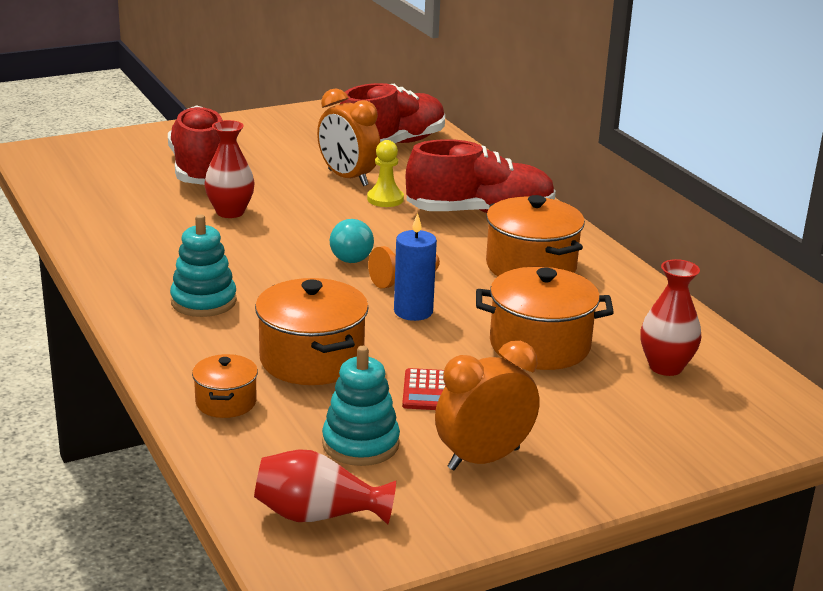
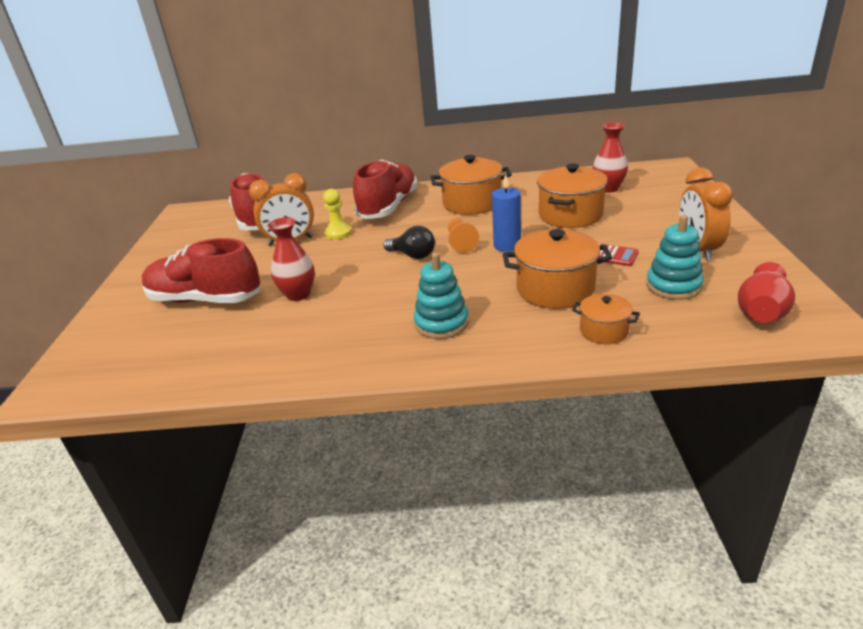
camera: 60 degrees left, 5 degrees up
(352, 255) = (413, 255): turquoise light bulb -> black light bulb

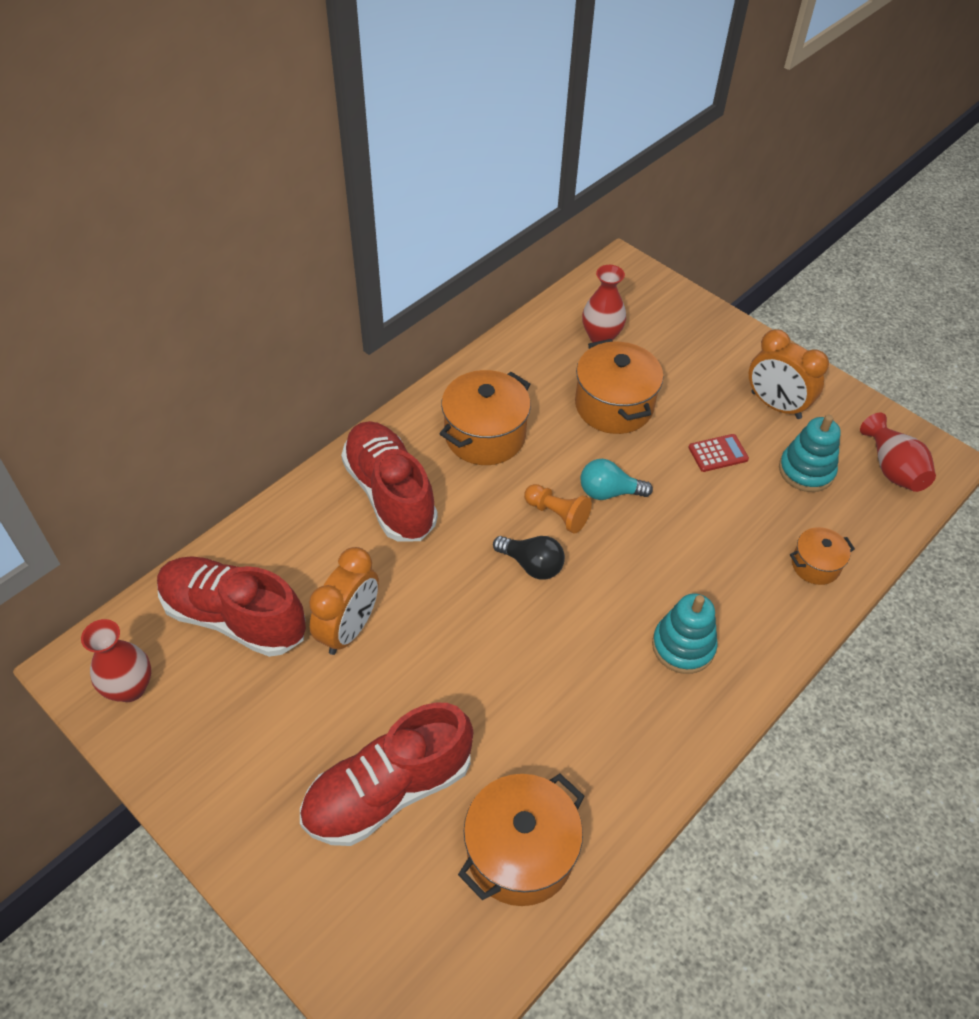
camera: 50 degrees left, 20 degrees up
(298, 294) = (489, 706): red vase -> red vase (130, 688)
(338, 233) = (391, 578): yellow pawn -> none
(413, 255) = (532, 565): black light bulb -> black light bulb turned 45 degrees clockwise
(507, 246) = (609, 492): blue candle -> turquoise light bulb
(555, 289) = (723, 533): orange pot -> orange pot (520, 852)

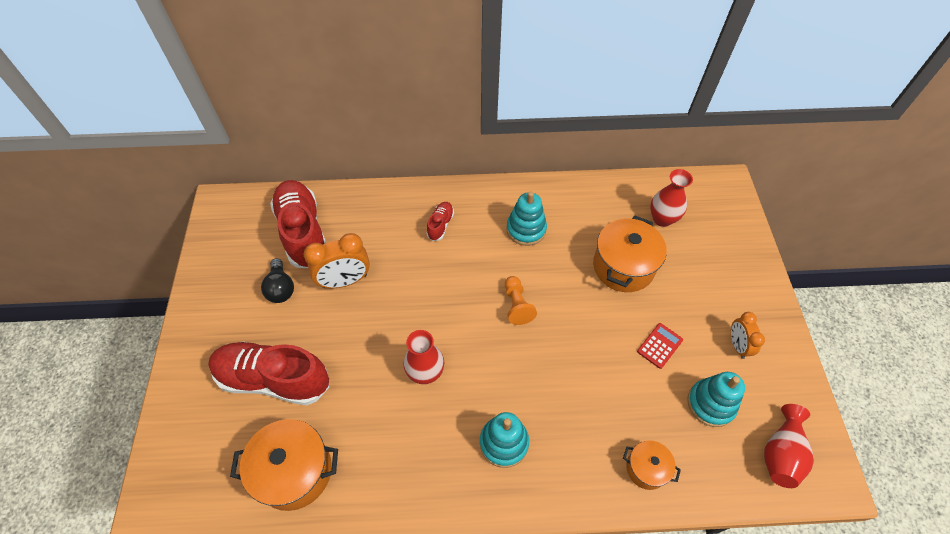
camera: 45 degrees right, 5 degrees up
(130, 688) = (228, 230): red vase -> red vase (425, 373)
(390, 494) = (440, 225): red shoe -> red shoe, size x0.45
(485, 435) = (526, 229): orange pot -> turquoise stacking toy
(532, 565) = (471, 322): black light bulb -> black light bulb (281, 288)
(609, 492) = (562, 316): turquoise light bulb -> none
(718, 453) = (659, 346): red calculator -> red calculator turned 75 degrees counterclockwise
(775, 405) = (737, 345): orange clock -> orange clock, size x0.62

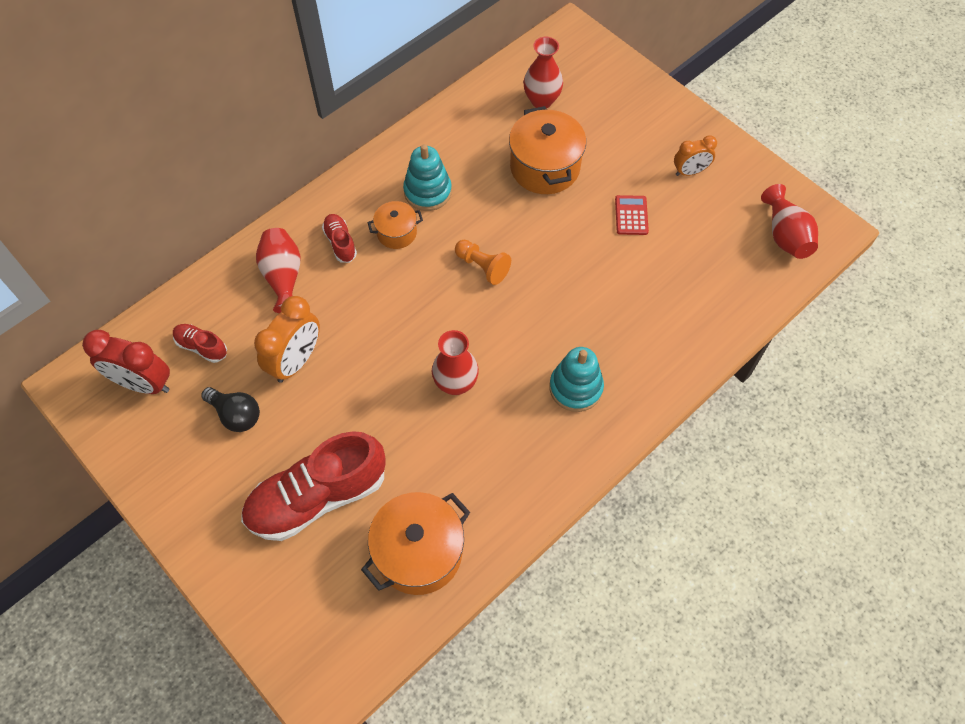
camera: 40 degrees left, 5 degrees up
(253, 231) = (143, 384): none -> red clock
(303, 232) = (202, 347): red shoe -> red shoe, size x0.45
(387, 222) = (283, 277): none -> red vase
(646, 468) = (701, 321): orange pot -> orange pot (396, 233)
(710, 404) = (707, 234): turquoise stacking toy -> none
(737, 345) = (690, 172): orange clock -> orange clock turned 60 degrees counterclockwise

